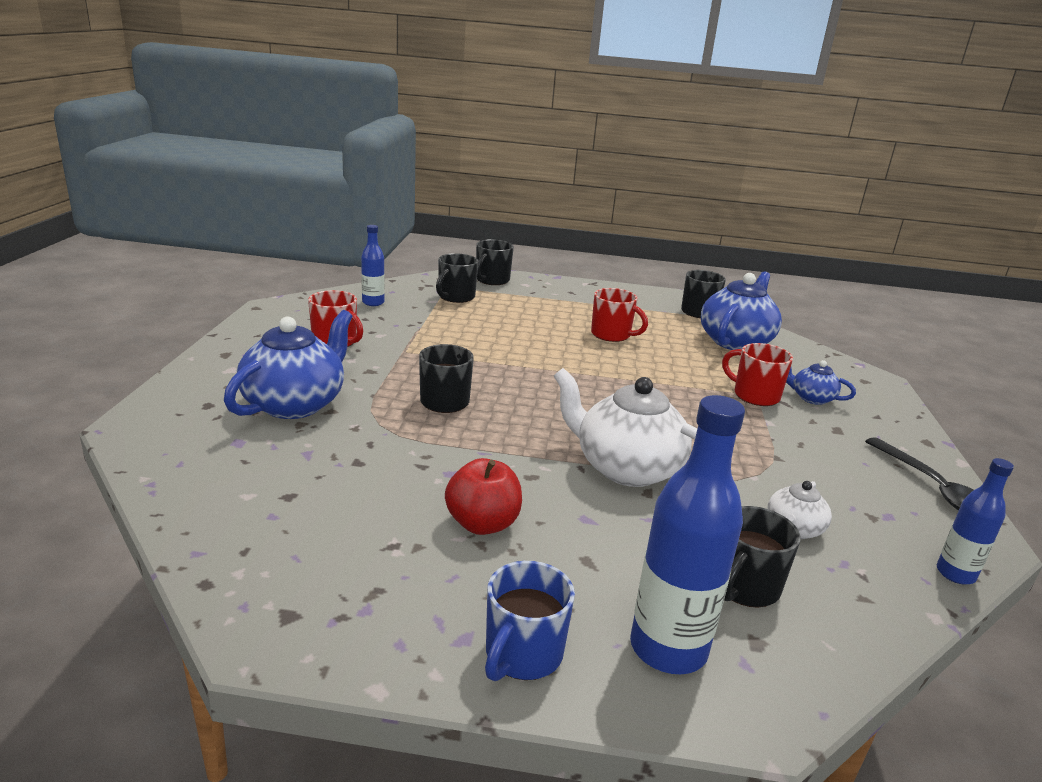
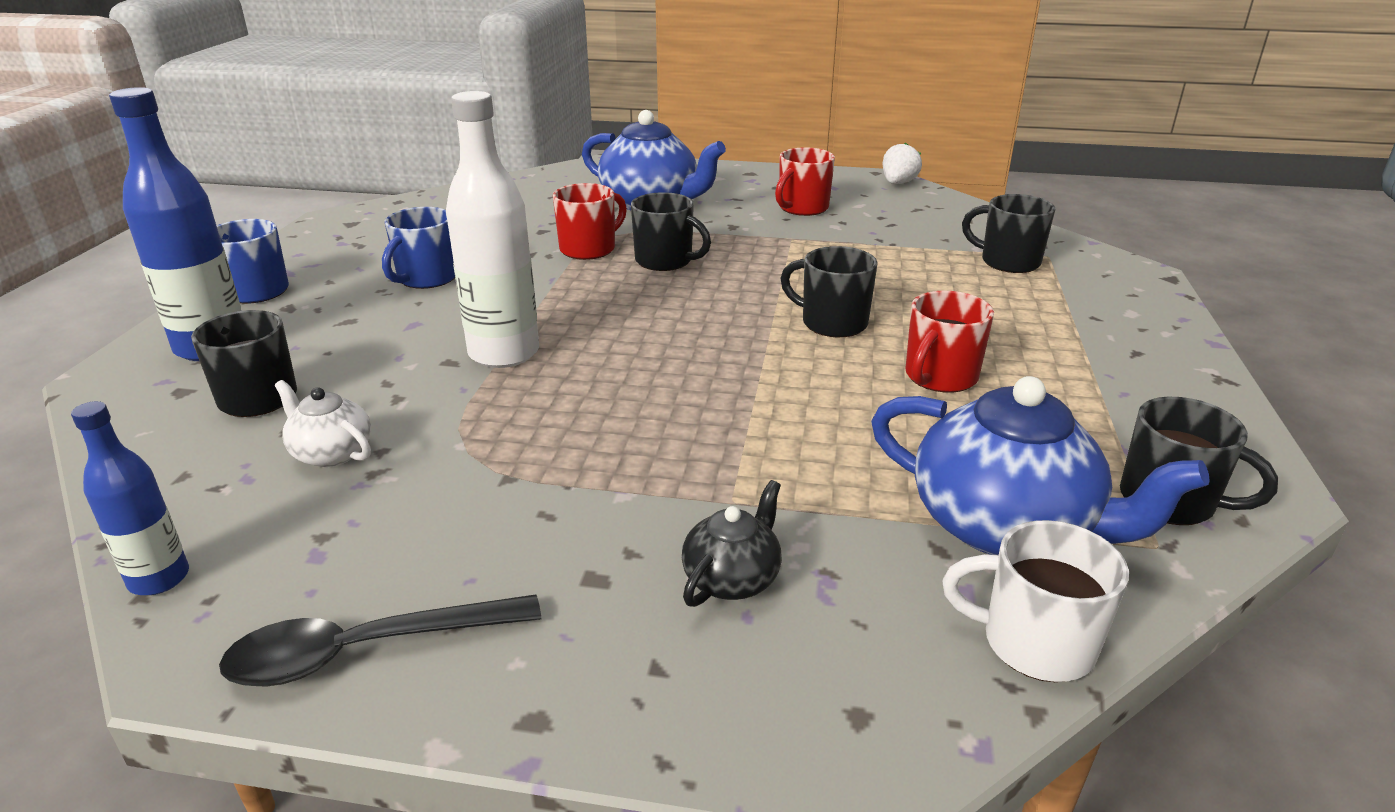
camera: 95 degrees right, 5 degrees up
(289, 304) = (898, 183): none -> white strawberry
(373, 302) = (938, 218): blue bottle -> none
(482, 524) = (426, 278): red apple -> blue mug
(492, 280) = (1118, 286): black mug -> black mug (832, 323)
(626, 468) = (504, 353): white teapot -> white bottle
(755, 396) = (727, 499): red mug -> red mug (589, 249)
(803, 348) = (1034, 643): none -> white mug
(811, 398) = (732, 578): blue teapot -> black teapot

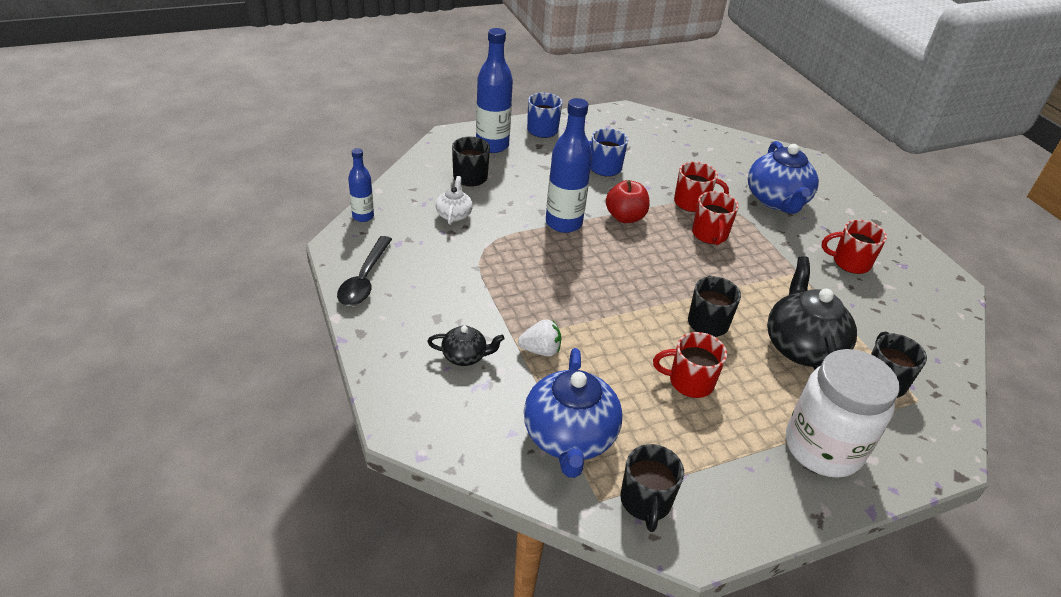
camera: 55 degrees right, 10 degrees up
(366, 650) = (364, 279): black spoon -> black spoon turned 120 degrees counterclockwise
(504, 353) = (563, 223): white bottle -> blue bottle
(556, 302) = (625, 217): none -> red apple
(665, 261) = (710, 235): black mug -> red mug
(898, 183) = (954, 294): white strawberry -> white strawberry (540, 350)
(923, 283) = (802, 347): none -> black teapot
(1034, 643) = (492, 463): white mug -> none
(1103, 333) = (822, 448): none -> white jar

